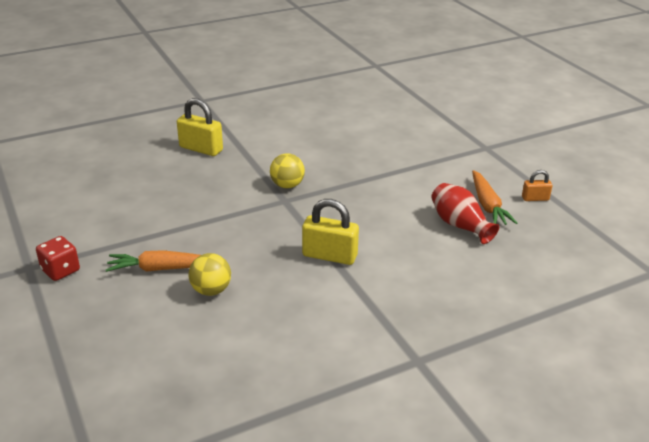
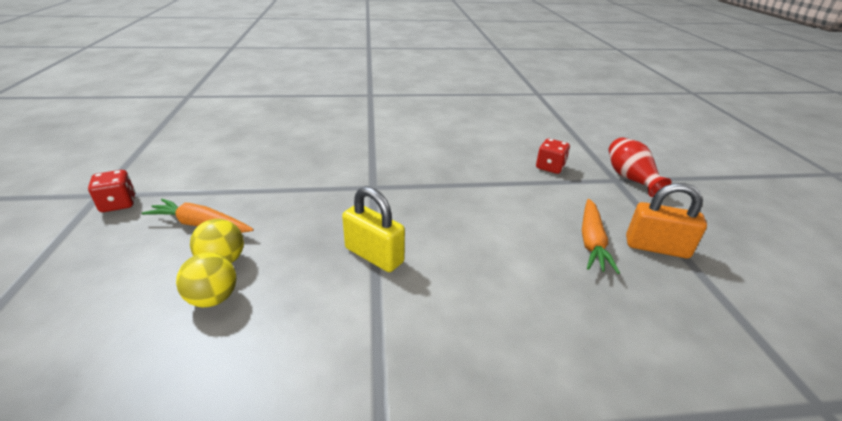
camera: 20 degrees right, 0 degrees up
(201, 149) = (337, 129): yellow padlock -> none
(287, 185) = (386, 173): yellow ball -> yellow ball (213, 298)
(427, 147) = (550, 167): none -> red dice
(460, 225) = (546, 257): red vase -> red vase (630, 178)
(535, 198) = (656, 247): orange padlock -> orange padlock, size x1.81

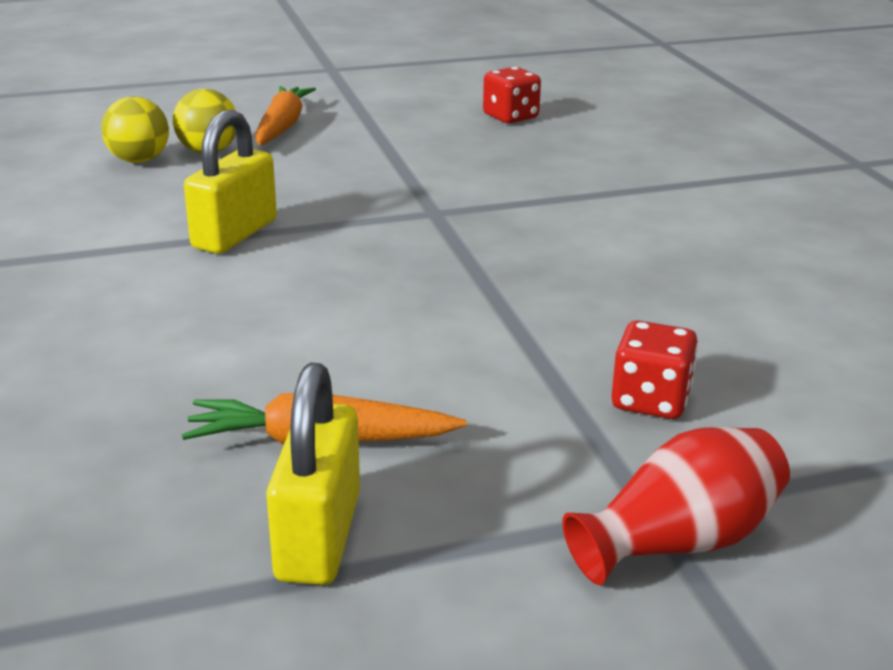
camera: 80 degrees right, 5 degrees down
(118, 204) = (315, 81): red dice -> red dice (510, 117)
(656, 247) = (318, 536): orange padlock -> yellow padlock

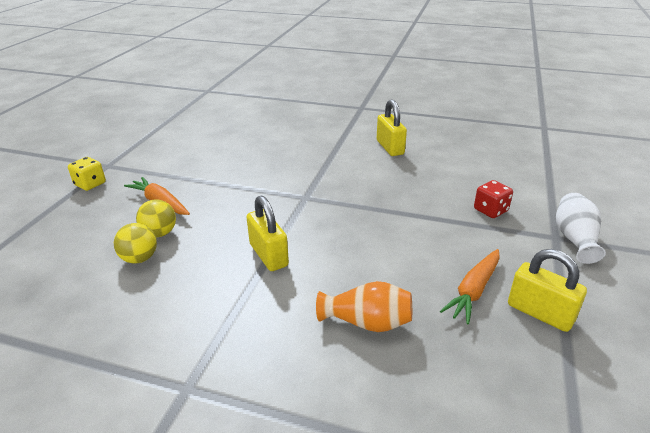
camera: 55 degrees left, 5 degrees up
(134, 357) = (367, 322): none -> orange vase
(273, 77) = (90, 184): none -> yellow dice
(510, 117) = (234, 147): red dice -> none
(679, 542) = (574, 239): red vase -> white vase
(739, 233) = (390, 147): none -> yellow padlock

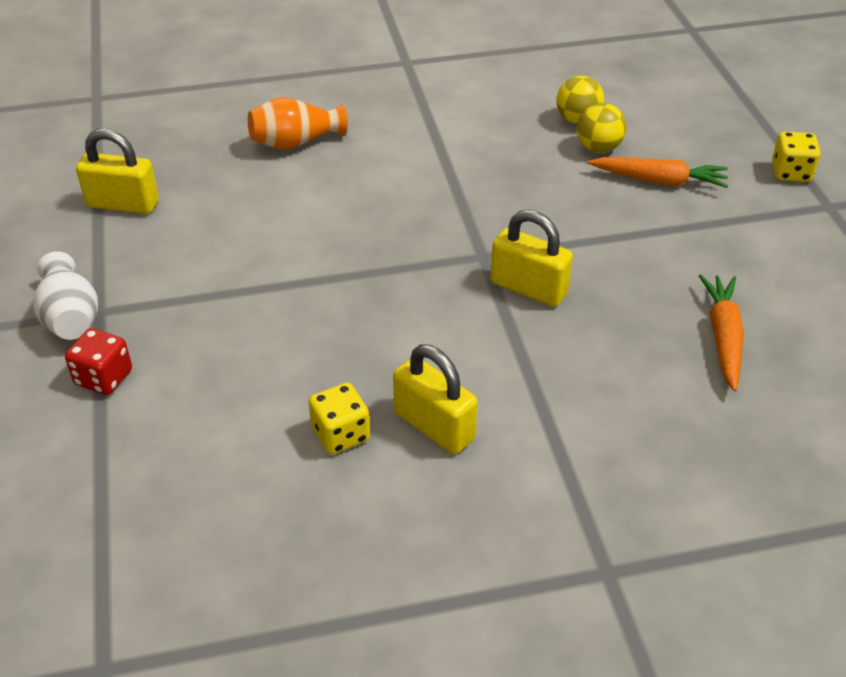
camera: 150 degrees right, 10 degrees up
(268, 255) = (448, 167): yellow padlock -> yellow padlock (528, 288)
(432, 155) = (340, 434): none -> yellow dice
(473, 291) = (198, 204): orange carrot -> orange carrot (723, 337)
(490, 210) = (198, 328): red dice -> red dice (104, 377)

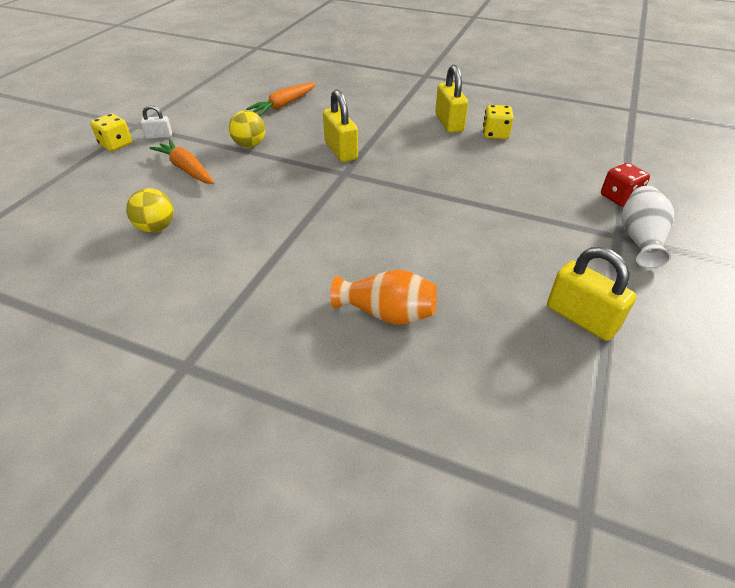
camera: 145 degrees left, 0 degrees up
(598, 148) = (181, 202): yellow ball -> yellow ball (250, 145)
(772, 204) = (159, 136): none -> white padlock

